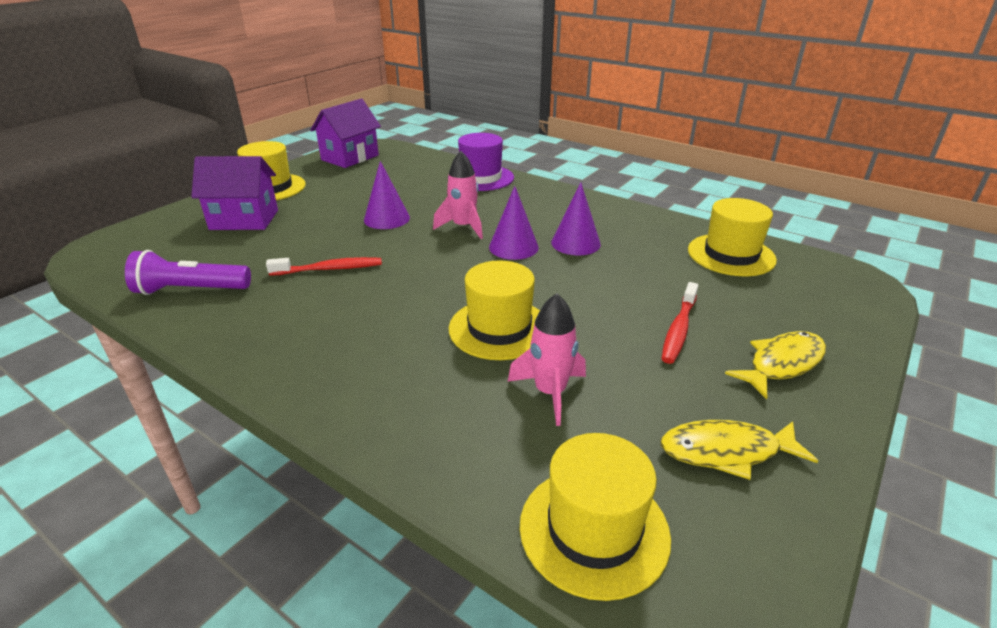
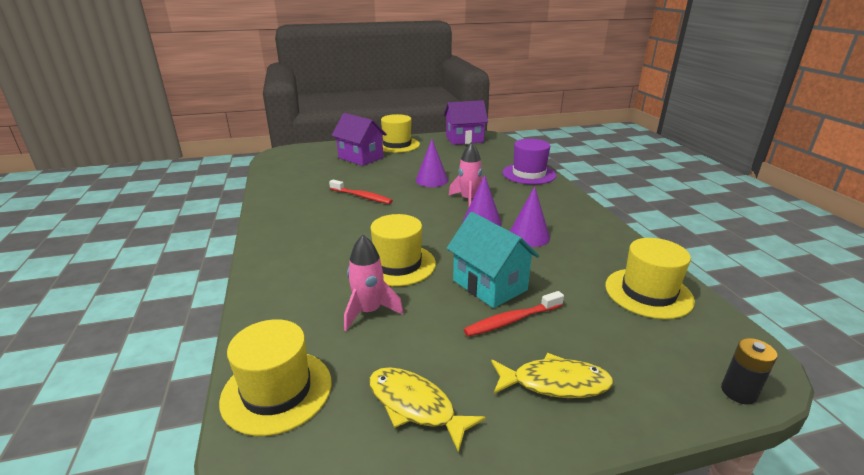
camera: 40 degrees right, 5 degrees down
(191, 290) = (290, 184): purple flashlight -> none
(614, 306) = (489, 285): none -> turquoise house
(875, 303) = (738, 392): none -> black battery

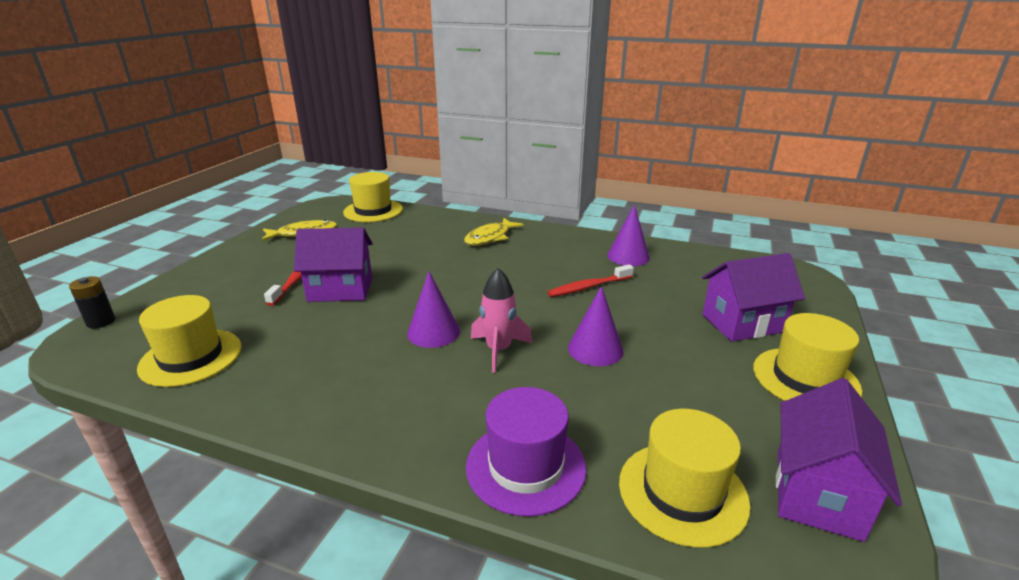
camera: 125 degrees right, 0 degrees up
(369, 312) = (391, 242): pink rocket -> none
(398, 264) = (428, 265): yellow hat -> yellow hat (682, 492)
(489, 285) = (340, 289): turquoise house -> purple house
(529, 236) = (365, 347): purple cone -> purple cone (628, 256)
(555, 383) = (237, 270): yellow fish -> yellow fish (490, 237)

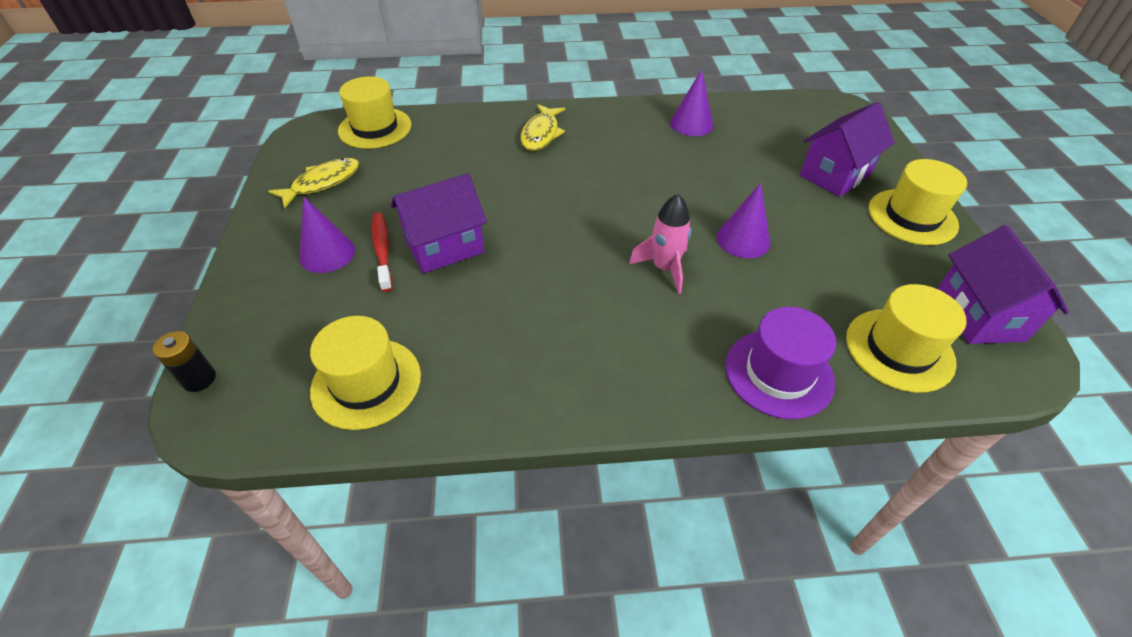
camera: 25 degrees left, 20 degrees up
(433, 332) = (588, 268): purple cone -> purple cone (327, 253)
(588, 287) = (684, 171): red toothbrush -> none

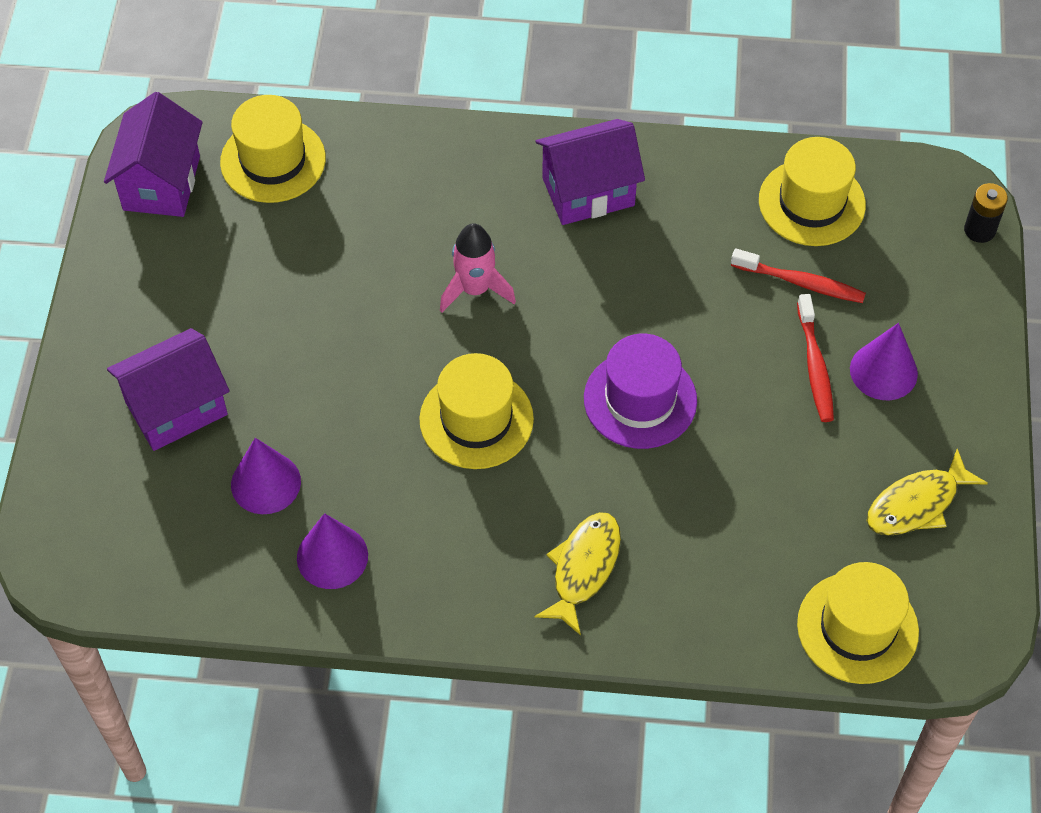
camera: 170 degrees left, 10 degrees up
(386, 308) = (801, 283): none -> red toothbrush
(445, 247) = (736, 359): purple house -> purple house (588, 191)
(743, 240) = (362, 316): purple cone -> purple cone (265, 483)
(779, 373) = (406, 155): purple hat -> purple hat (640, 399)
(912, 217) = (127, 320): yellow hat -> yellow hat (476, 419)

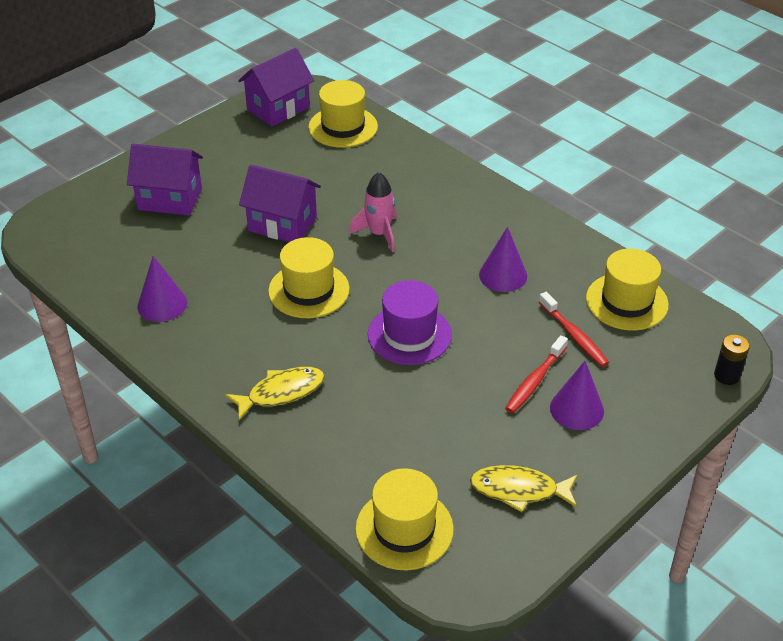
camera: 40 degrees right, 15 degrees down
(265, 483) = (171, 254): purple cone -> purple cone (503, 275)
(588, 191) = (495, 225): purple house -> purple house (282, 224)

